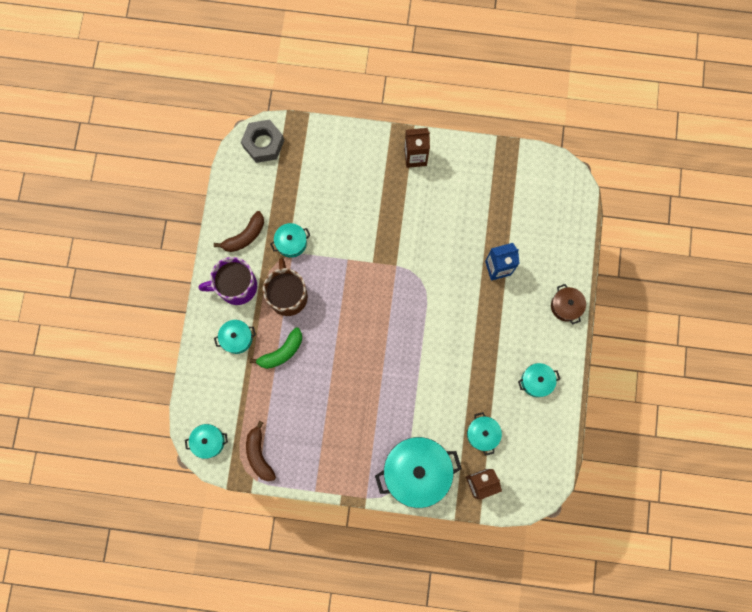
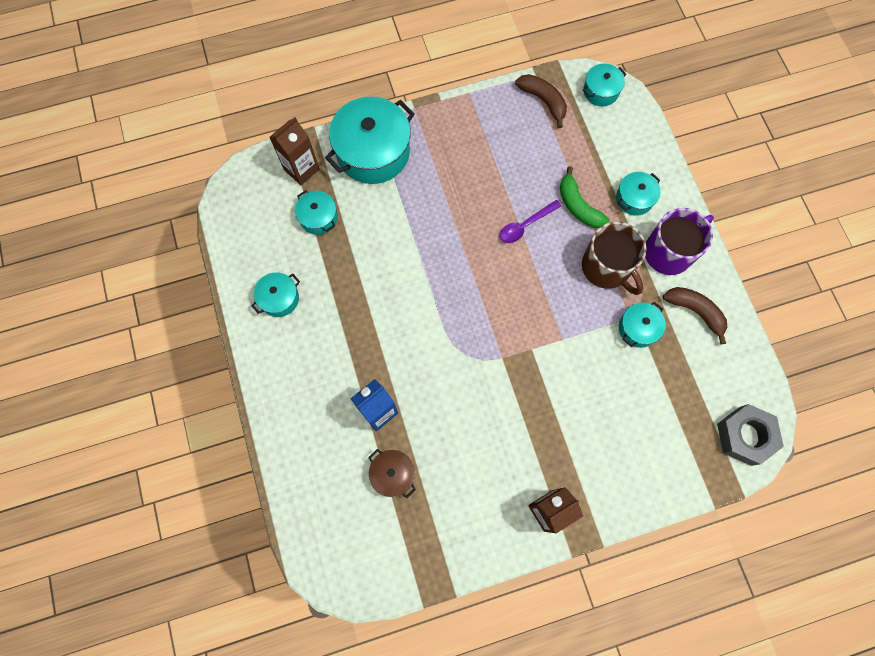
camera: 155 degrees right, 5 degrees down
(245, 236) = (695, 311): brown banana -> brown banana turned 105 degrees clockwise
(281, 352) = (578, 206): green banana -> green banana turned 60 degrees counterclockwise
(329, 355) = (525, 225): none -> purple spoon
(566, 306) = (276, 401): brown pot -> brown pot (393, 474)

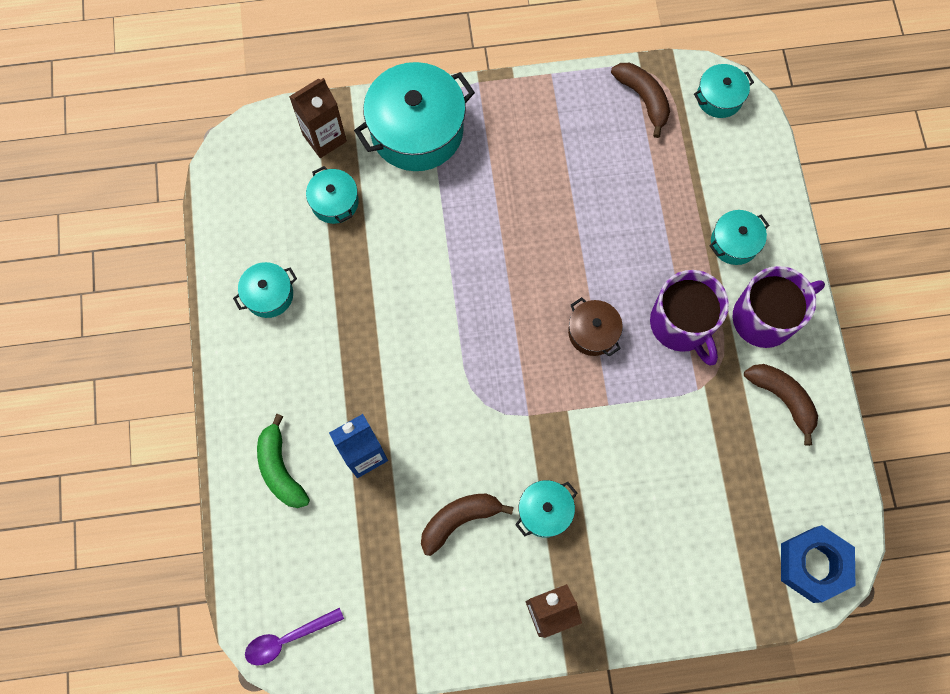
camera: 10 degrees right, 0 degrees up
(393, 474) = (368, 534): brown pot -> brown pot (592, 332)
(463, 450) = (459, 520): none -> brown banana
(525, 225) = (589, 254): purple spoon -> purple spoon (288, 638)
(578, 206) = (661, 240): green banana -> green banana (281, 469)
(606, 267) = (681, 324): brown mug -> purple mug
(638, 328) = (705, 407): turquoise pot -> turquoise pot (545, 511)
(744, 436) = (813, 565): grey nut -> blue nut

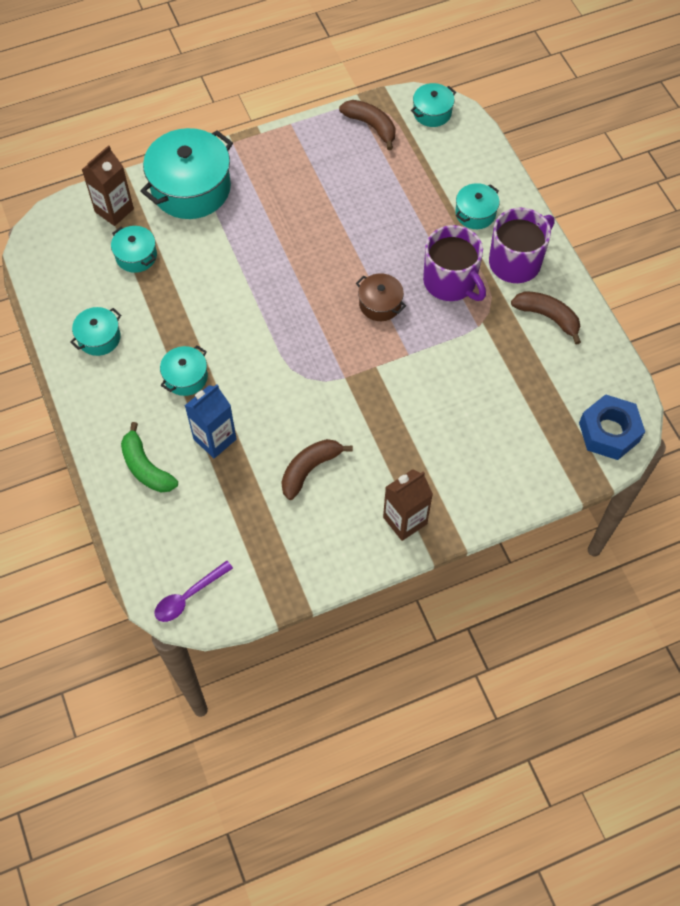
camera: 15 degrees left, 10 degrees down
(545, 511) = (379, 445): turquoise pot -> turquoise pot (186, 377)

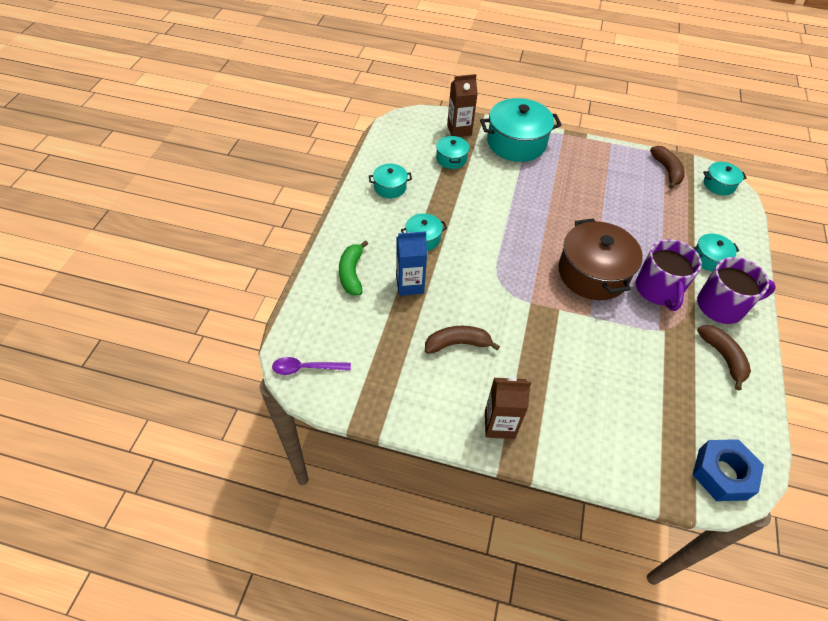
camera: 35 degrees right, 10 degrees down
(380, 304) = (592, 273): brown pot -> brown pot, size x1.98

